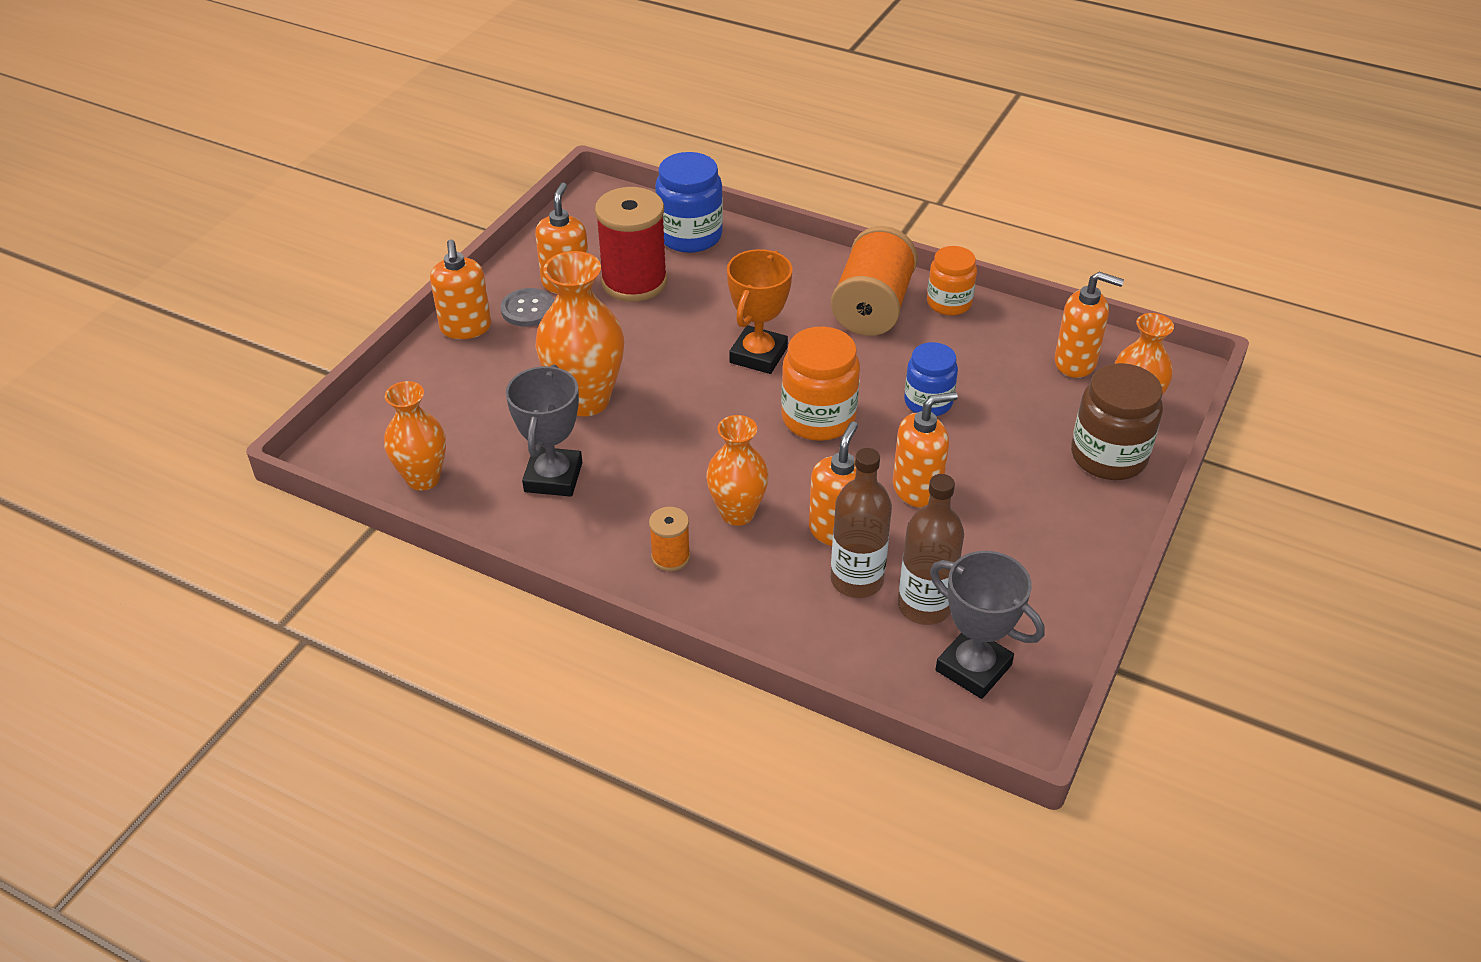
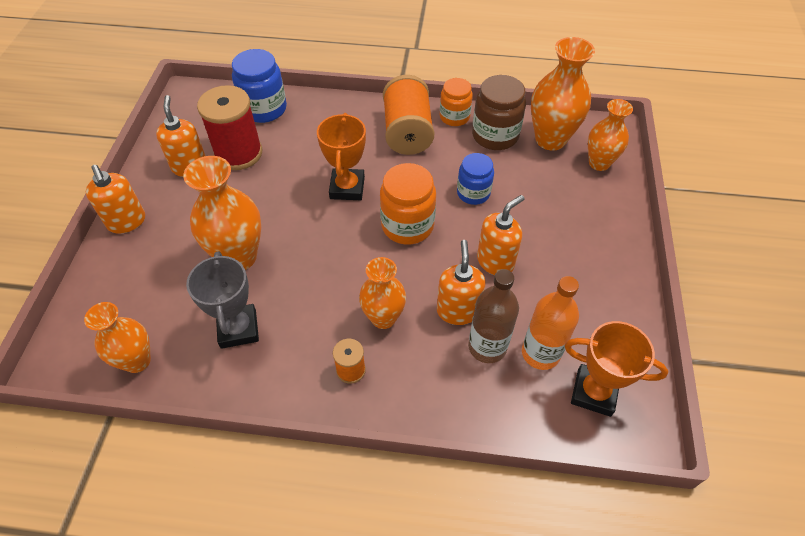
camera: 20 degrees left, 10 degrees up
(528, 309) = (169, 194): grey button -> none
(924, 606) = (540, 353): brown bottle -> orange bottle
(973, 668) = (594, 392): grey trophy -> orange trophy
(1075, 362) = (550, 139): orange soap dispenser -> orange vase
(1108, 456) = (601, 201): brown jar -> brown jar (495, 135)

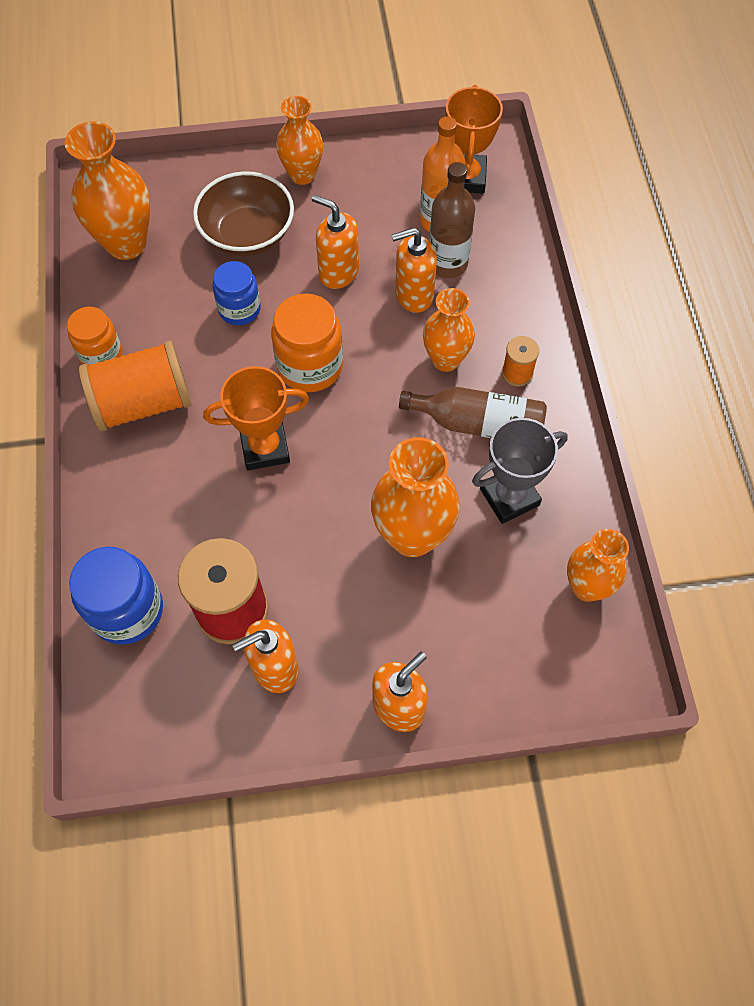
camera: 105 degrees left, 10 degrees up
(312, 325) = (479, 424): none -> brown bottle
(495, 135) = (130, 302): brown jar -> none
(548, 209) = (247, 234): none -> brown bowl
(599, 163) = (159, 193): orange vase -> orange vase (302, 175)

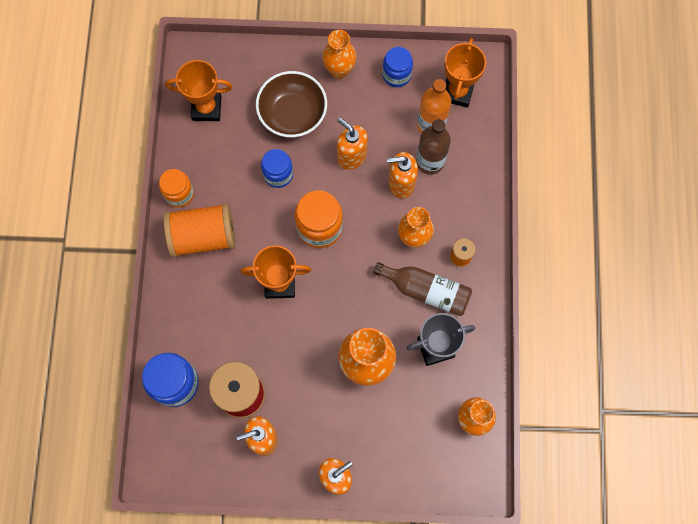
camera: 10 degrees right, 10 degrees up
(126, 244) = (206, 108): orange vase -> orange trophy
(380, 170) = (396, 75): none -> blue jar

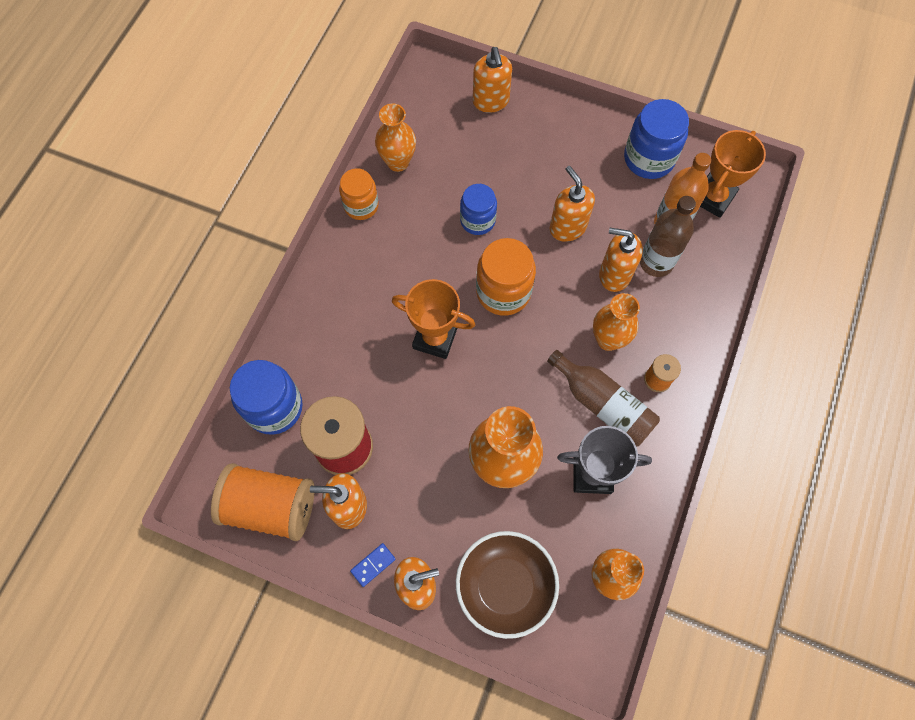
camera: 20 degrees right, 5 degrees down
(203, 236) = (369, 258): orange spool -> orange spool (270, 506)
(206, 108) = (425, 128): orange trophy -> none
(252, 66) = (491, 101): none -> orange soap dispenser
(292, 114) = (517, 163): brown bowl -> brown bowl (505, 586)
(297, 474) = (373, 565): none -> blue domino
(339, 70) = (585, 134): orange vase -> orange vase (398, 162)
(396, 75) = (649, 158): blue jar -> blue jar, size x1.50

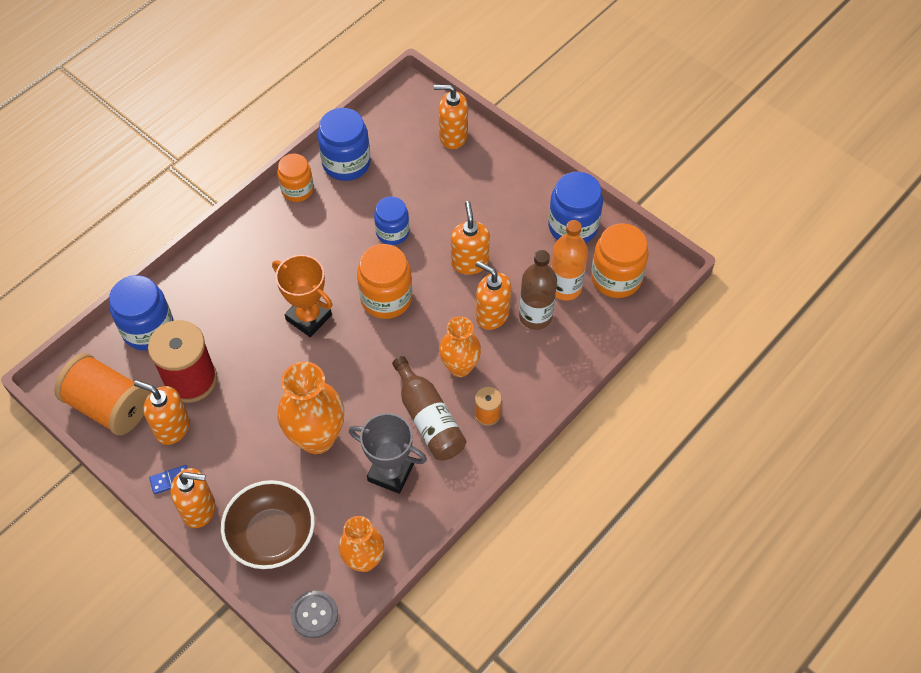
camera: 20 degrees right, 10 degrees down
(398, 162) = (346, 163): orange vase -> blue jar
(491, 101) = (453, 136): orange soap dispenser -> orange soap dispenser turned 90 degrees clockwise
(586, 655) = (314, 615): none -> grey button
(713, 198) = (616, 278): orange trophy -> orange jar

